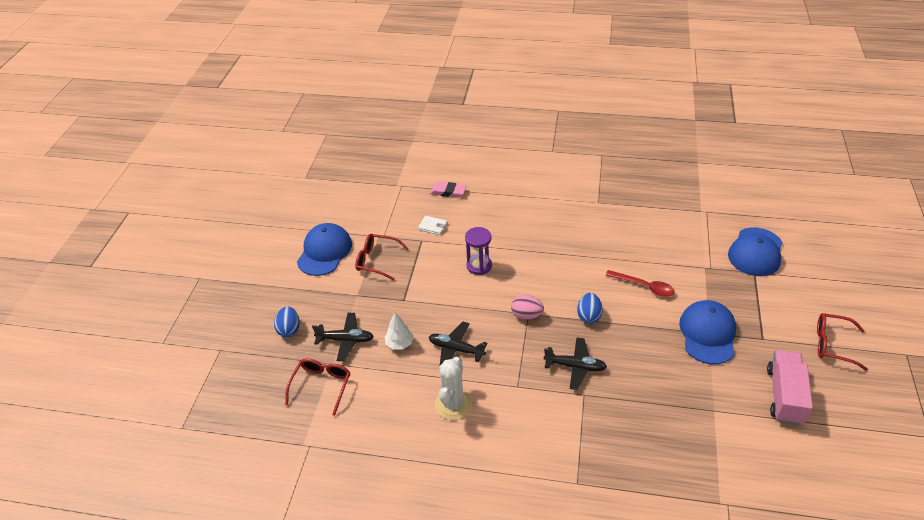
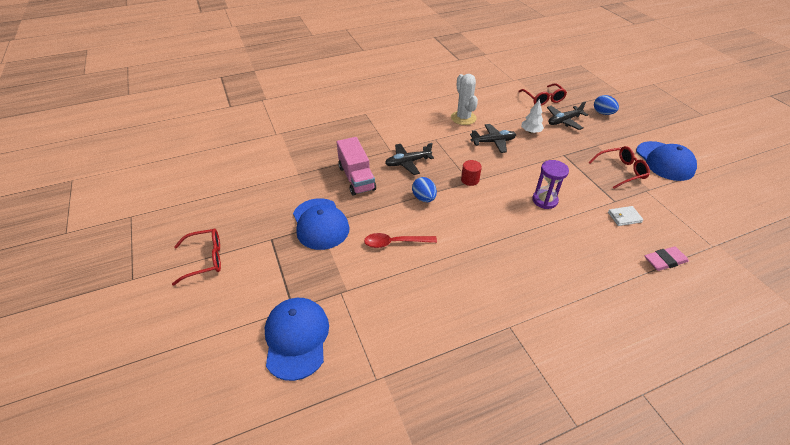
camera: 145 degrees right, 0 degrees up
(526, 315) = (470, 180): pink egg -> red cylinder
(784, 395) = (247, 202): pink truck -> pink truck (356, 178)

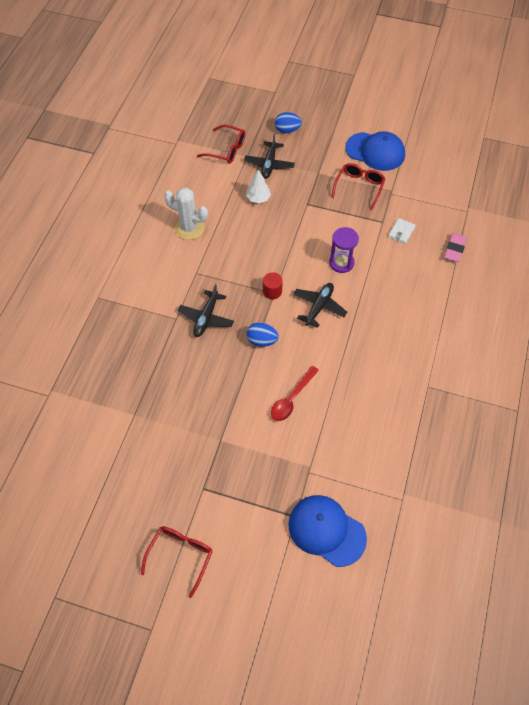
camera: 50 degrees left, 15 degrees up
(320, 224) = (220, 438): blue cap -> none
(356, 178) = (187, 371): pink truck -> none
(493, 142) = (244, 235): black plane -> black plane (319, 307)

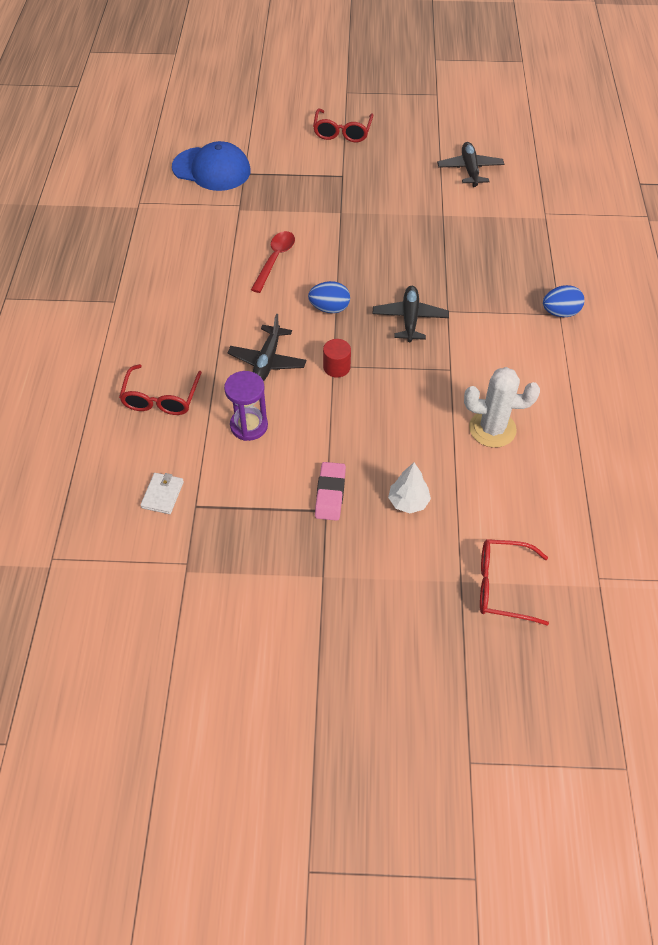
camera: 165 degrees right, 5 degrees down
(269, 164) = (414, 573): black plane -> black plane (470, 170)
(287, 130) = (408, 660): blue egg -> blue egg (560, 312)
(359, 188) = (244, 561): red glasses -> red glasses (161, 398)
(375, 151) = (226, 650): blue cap -> none
(454, 249) = (75, 484): pink eraser -> pink eraser (330, 493)

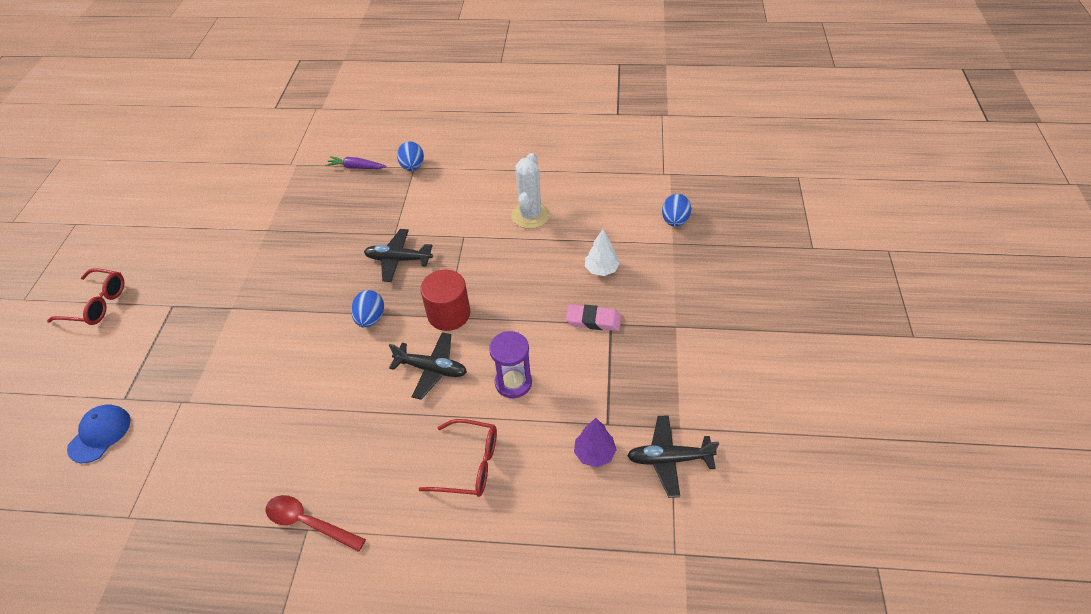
camera: 85 degrees left, 5 degrees down
(162, 495) = (594, 453): white wallet -> purple tree
(212, 169) = (100, 434): blue cap -> blue cap, size x0.63
(275, 260) = (286, 365): red spoon -> red spoon (309, 523)
(336, 367) = (449, 314): red cylinder -> red cylinder, size x1.65
(470, 170) = (209, 207): black plane -> black plane (669, 459)
(503, 586) = (674, 221): red glasses -> blue egg
(549, 265) = (356, 167): none -> purple carrot

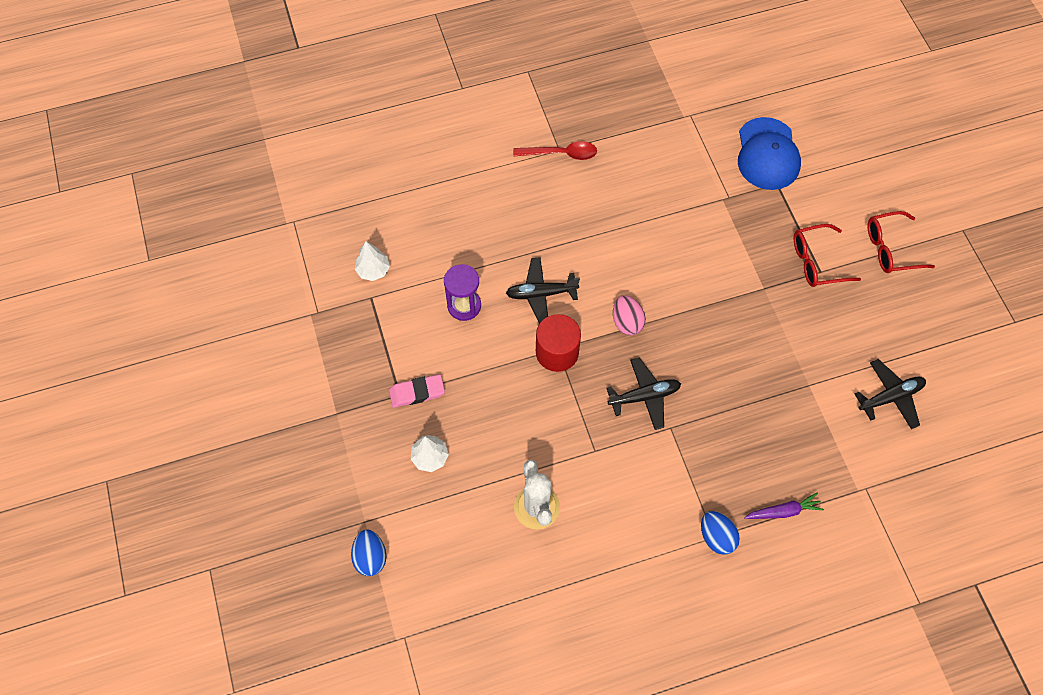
camera: 155 degrees right, 15 degrees up
(100, 434) = (767, 154): blue cap -> blue cap, size x1.58
(370, 318) = (627, 322): blue egg -> pink egg
(469, 464) = (468, 229): red glasses -> red glasses (817, 261)
(594, 453) = (373, 270): purple tree -> white tree
(669, 459) = (313, 285): black plane -> black plane (890, 397)

